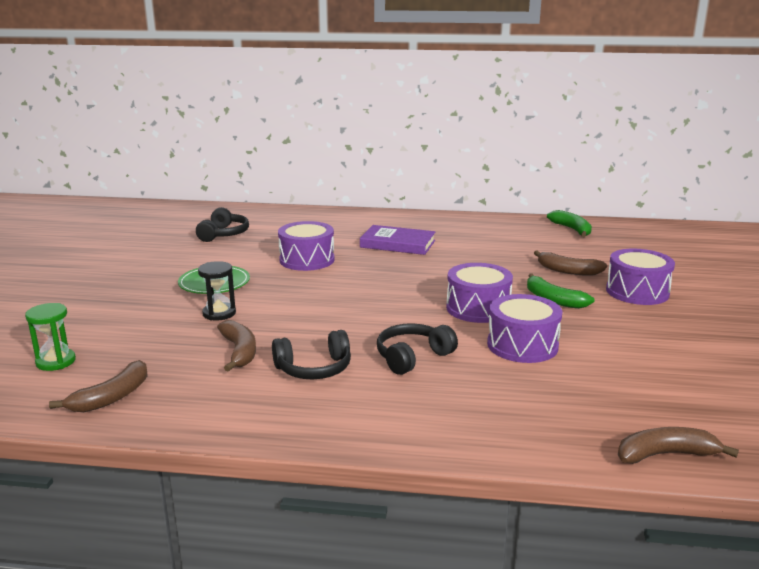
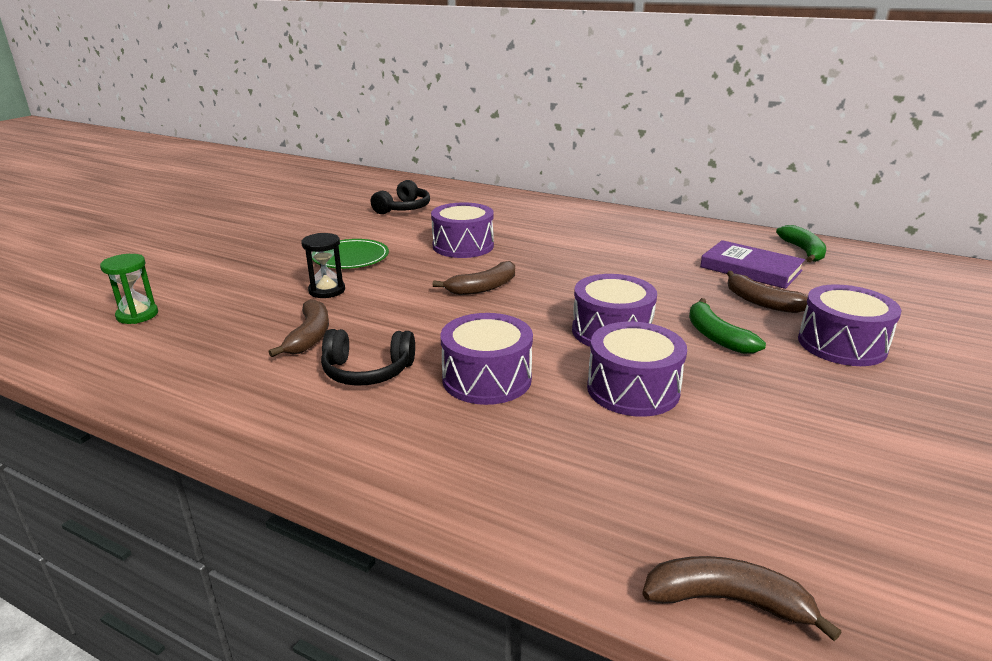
camera: 20 degrees right, 5 degrees up
(112, 397) = (149, 363): brown banana -> brown banana (483, 287)
(397, 244) = (575, 241): purple book -> purple book (750, 269)
(412, 357) = (486, 379): black headphones -> purple drum

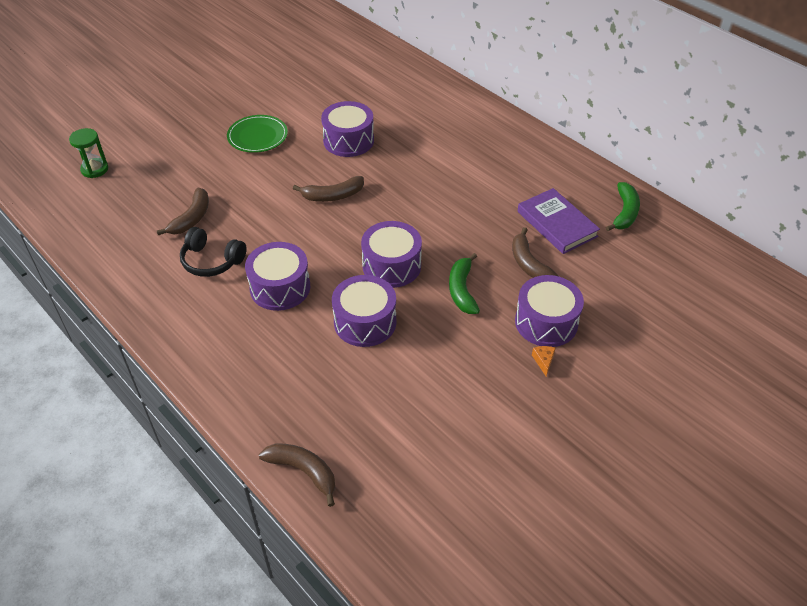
camera: 20 degrees right, 20 degrees up
(327, 290) = (223, 172): black hourglass -> none
(403, 208) = (331, 77): black headphones -> none
(885, 379) = (543, 361): none -> orange cheese

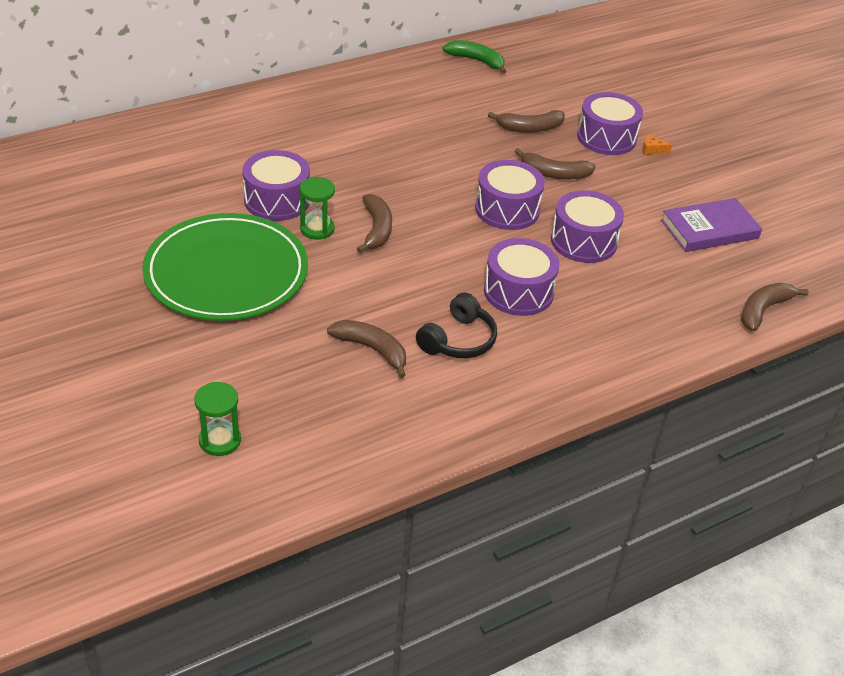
camera: 80 degrees left, 5 degrees down
(257, 136) = (226, 272): green plate -> green plate, size x1.92
(321, 166) = (317, 229): none -> green hourglass
(462, 290) = (554, 173): green banana -> brown banana
(557, 224) = (479, 99): purple book -> purple book (709, 229)

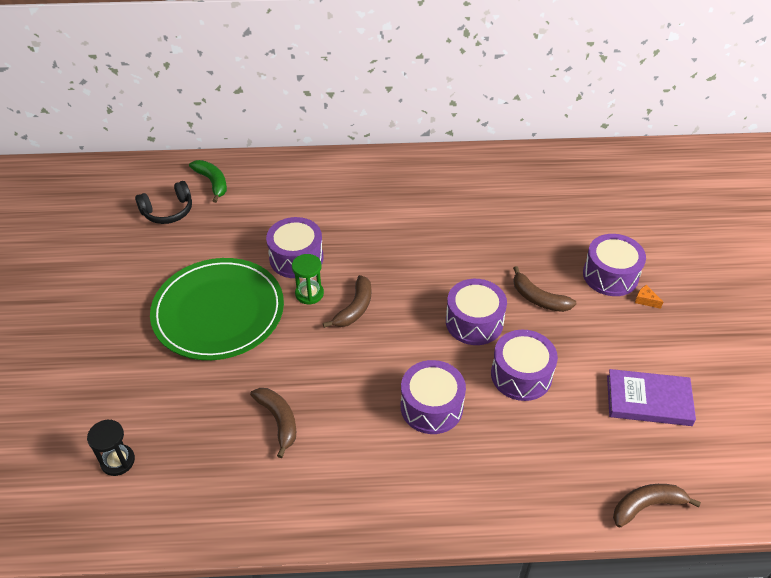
camera: 30 degrees right, 5 degrees up
(220, 440) = (118, 461): green hourglass -> black hourglass
(458, 340) = (351, 436): black headphones -> black headphones (168, 211)
(476, 61) = (541, 168): green banana -> green banana (212, 182)
(529, 128) = (546, 247): brown banana -> none

